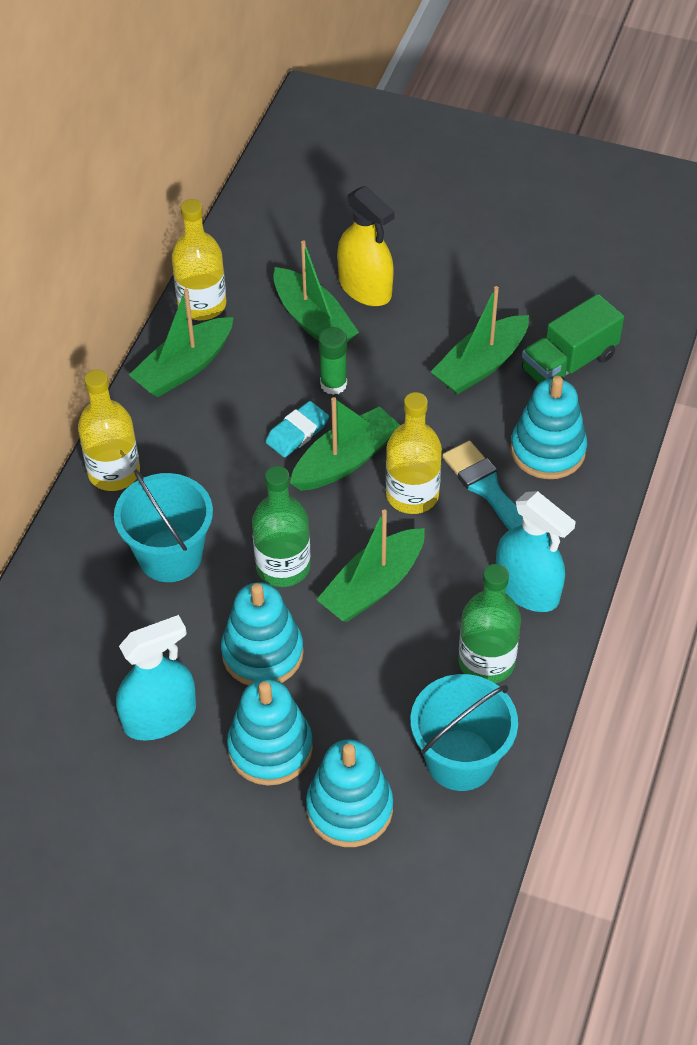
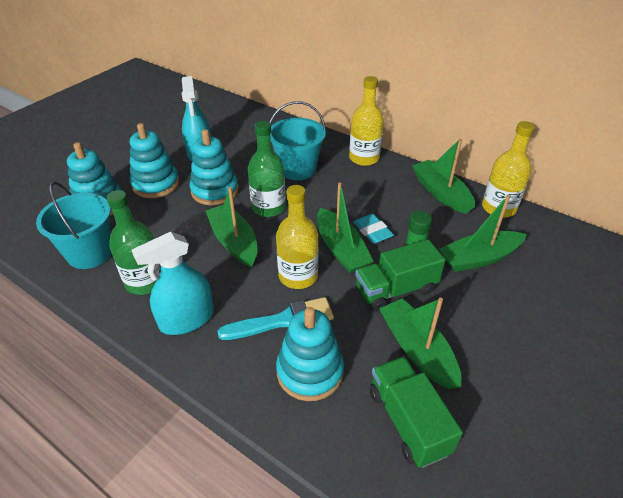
camera: 105 degrees right, 10 degrees down
(365, 288) = (515, 294): yellow spray bottle -> none
(398, 394) = (395, 289): none -> green truck

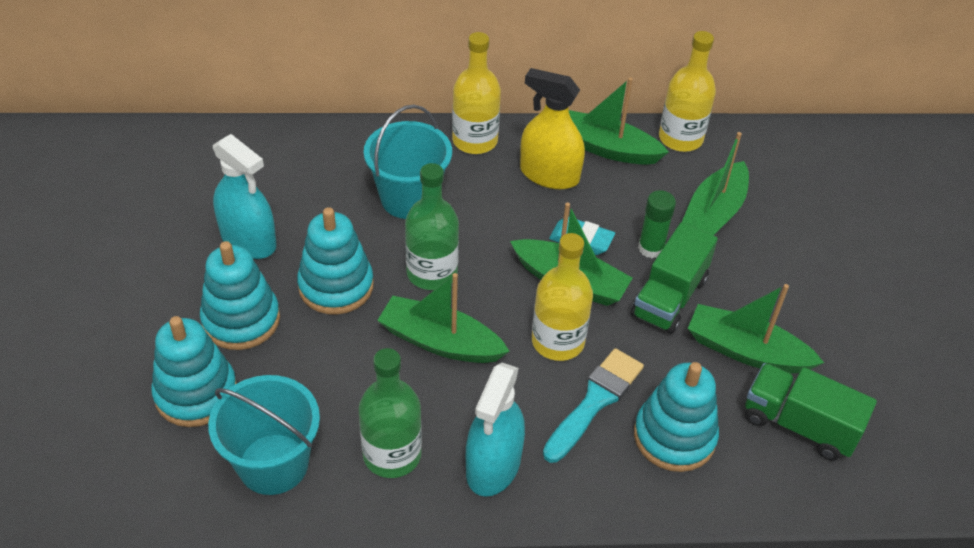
camera: 40 degrees left, 5 degrees up
(389, 191) = (549, 175): none -> yellow spray bottle

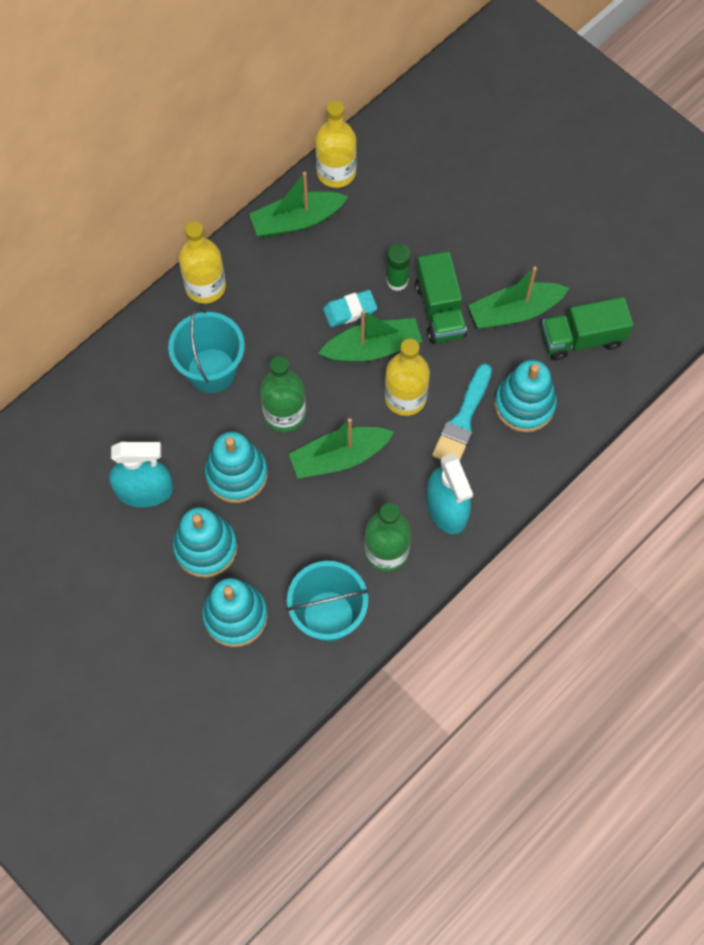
camera: 40 degrees left, 20 degrees up
(549, 175) = (281, 274): yellow spray bottle -> none
(595, 401) = (463, 420): turquoise brush -> turquoise brush turned 150 degrees counterclockwise
(713, 213) = (410, 221): green boat -> none

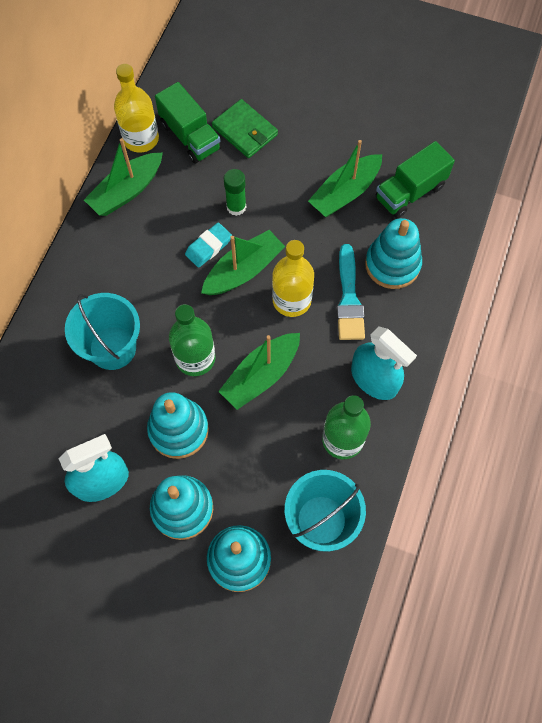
camera: 25 degrees left, 0 degrees up
(205, 286) = (73, 278): yellow bottle -> none
(440, 310) = (283, 216): green truck -> green truck (190, 136)
(445, 206) = (245, 131): none -> green wallet

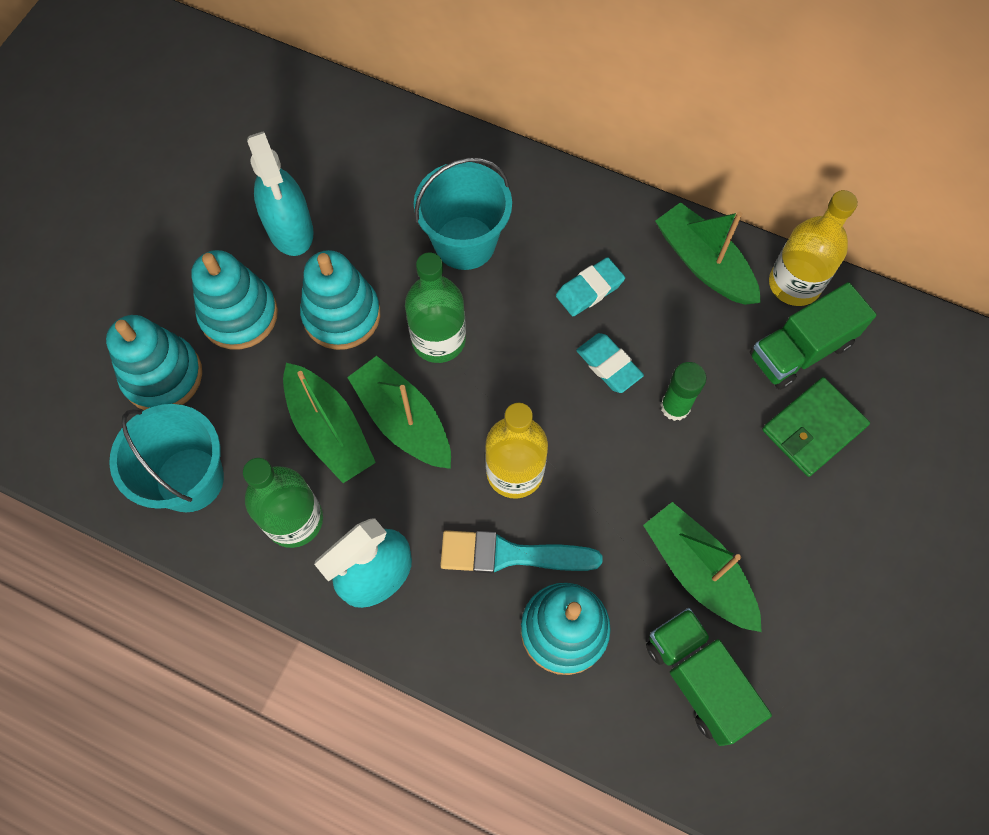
camera: 95 degrees right, 0 degrees up
(150, 261) = (589, 290): none -> turquoise eraser
(243, 270) = (567, 409): green boat -> green boat (329, 430)

